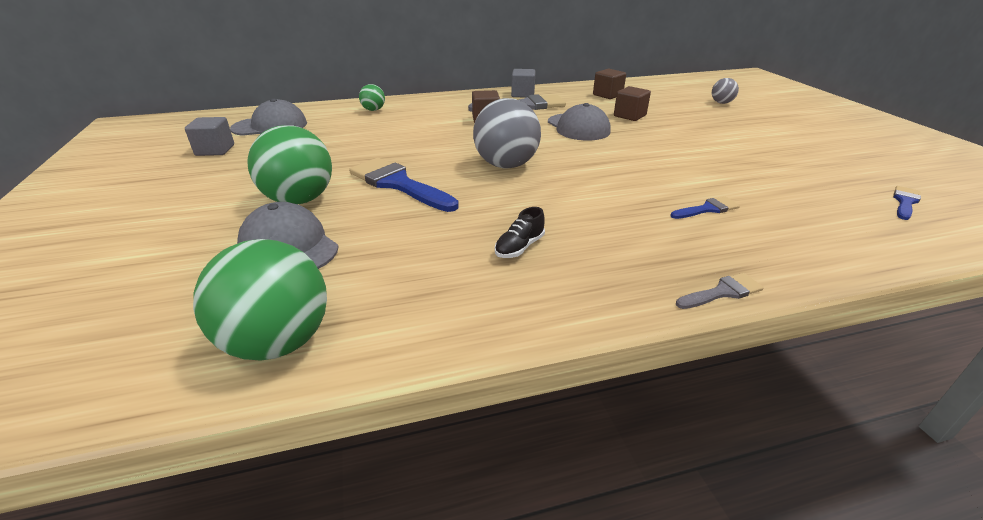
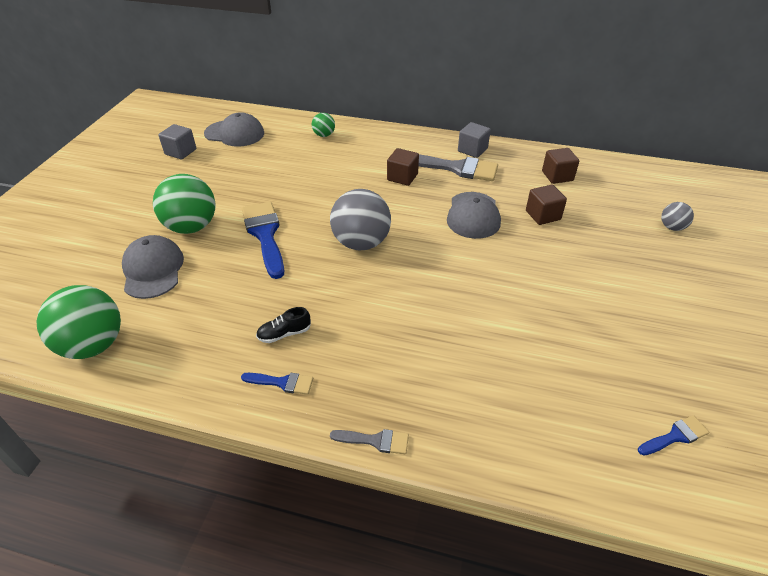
camera: 30 degrees right, 10 degrees up
(707, 209) = (468, 359): blue brush -> blue brush (282, 382)

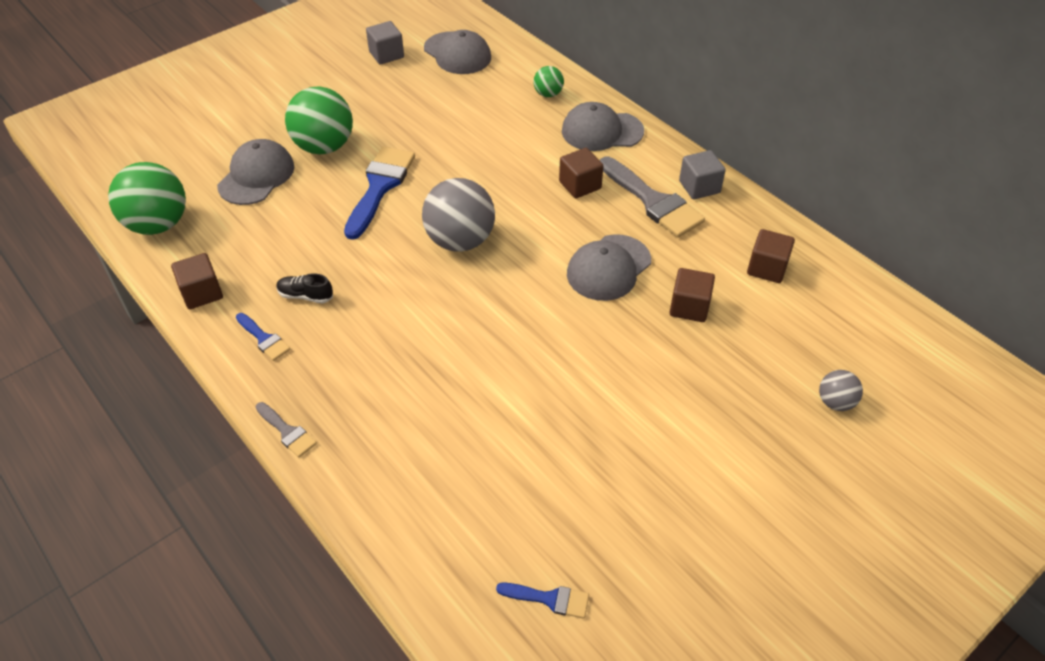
camera: 35 degrees right, 5 degrees up
(190, 377) = (202, 293): none -> brown cube
(381, 143) = (601, 131): none -> grey cap

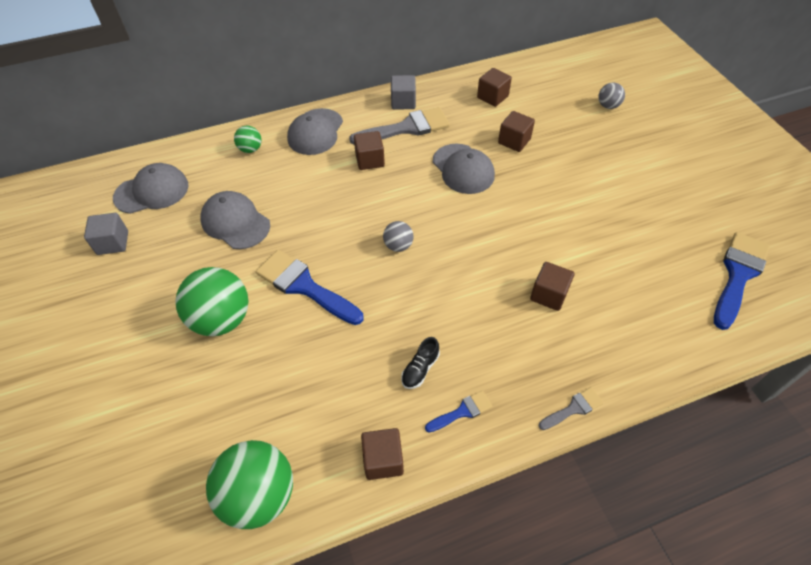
camera: 70 degrees left, 5 degrees up
(256, 176) = (233, 386): grey cap -> grey cap (235, 222)
(437, 386) = (549, 295): none -> brown cube
(460, 241) = (398, 246): grey ball -> grey ball, size x0.49
(549, 599) = (738, 275): blue brush -> blue brush, size x2.01

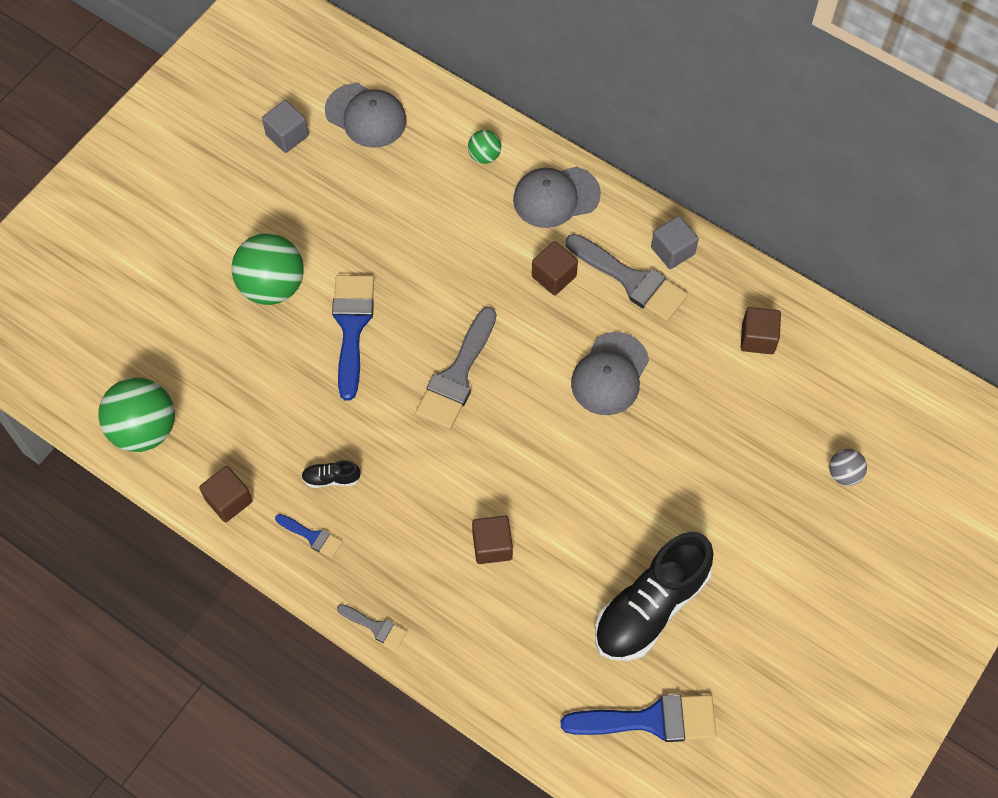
camera: 55 degrees right, 10 degrees up
(235, 222) = (382, 215): grey cap -> none
(398, 246) = (457, 376): grey ball -> grey brush
(514, 141) = (696, 402): brown cube -> none
(649, 233) = (650, 607): none -> black shoe

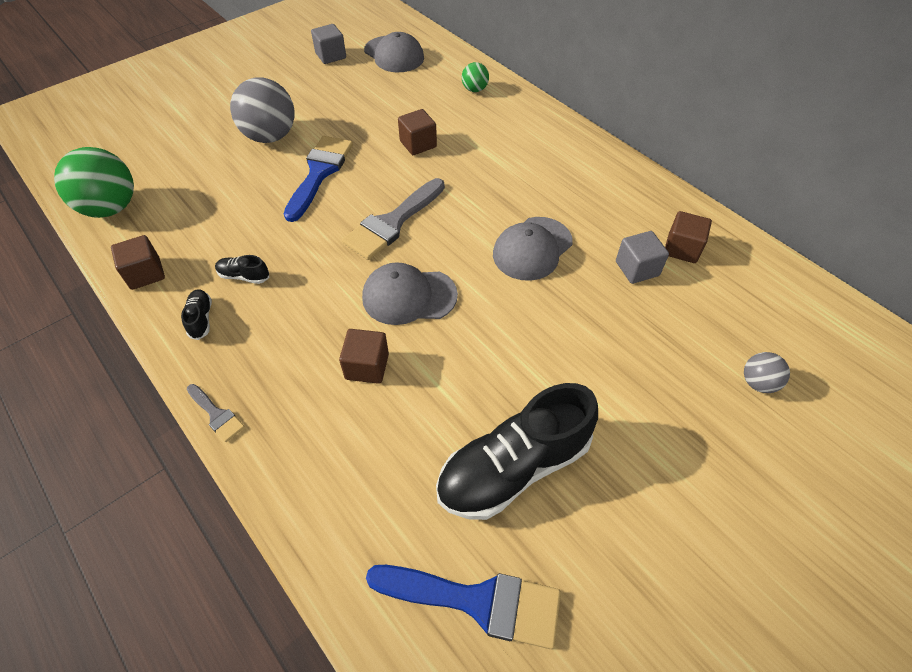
camera: 15 degrees right, 10 degrees down
(272, 286) = (270, 136): green ball -> grey ball
(312, 536) = (201, 319): blue brush -> black shoe
(554, 276) = (504, 171): brown cube -> brown cube (418, 144)
(556, 197) = (523, 122): grey cap -> grey cap (409, 296)
(631, 280) = (572, 186): grey brush -> none
(672, 251) = (614, 172): grey cube -> grey cube (637, 268)

